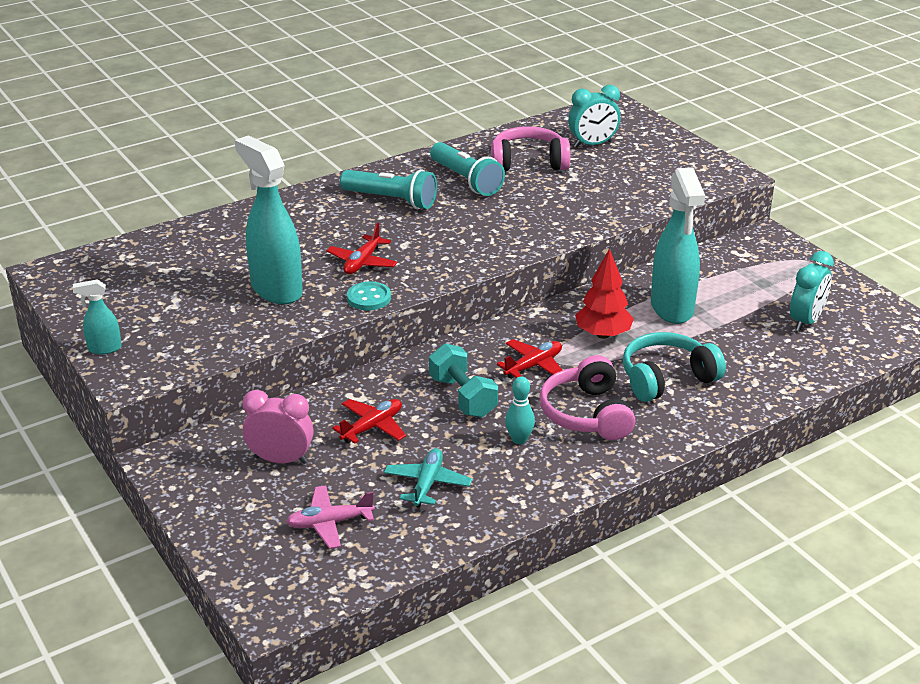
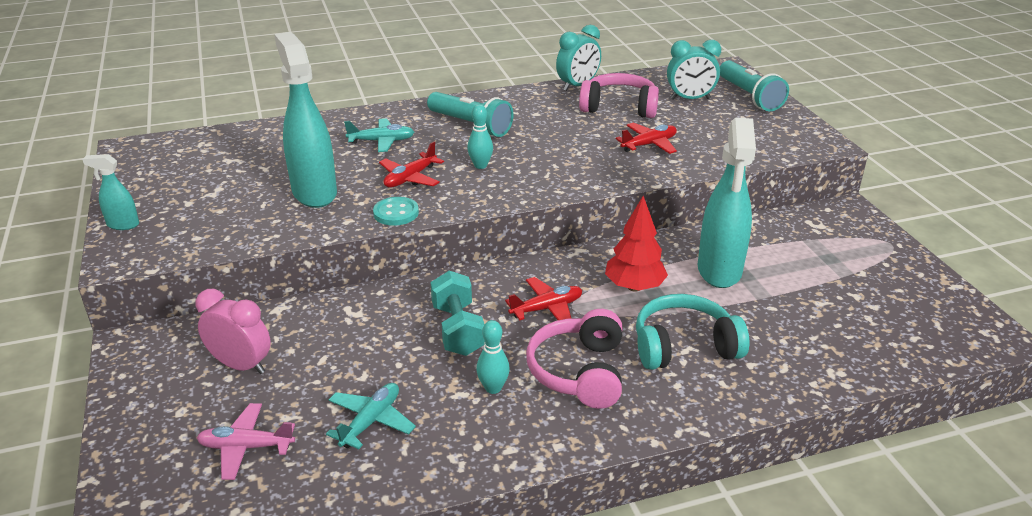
camera: 15 degrees right, 0 degrees up
(311, 229) = (381, 141): none -> turquoise plane
(372, 427) = (350, 346): red plane -> red plane (649, 144)
(424, 240) = (480, 165): none -> turquoise bowling pin
(466, 180) = (551, 116): turquoise flashlight -> turquoise flashlight (749, 97)
(806, 321) = (865, 307): turquoise clock -> turquoise clock (577, 86)

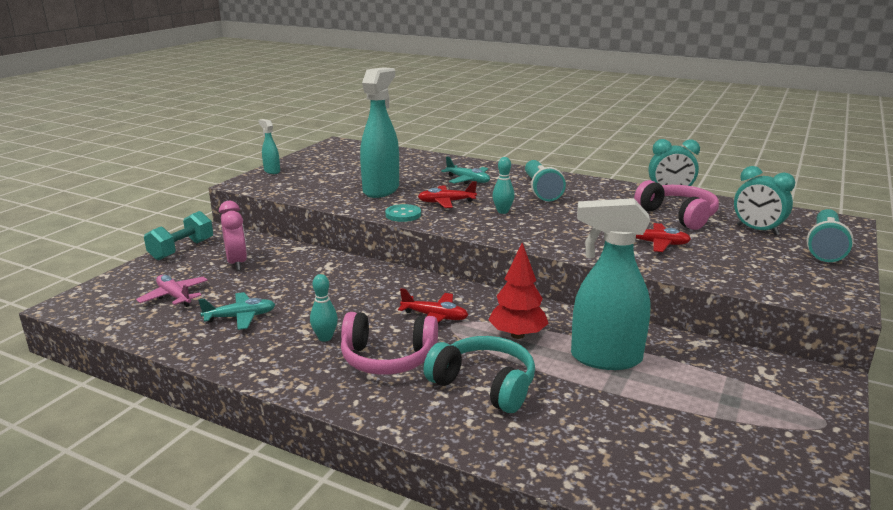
camera: 45 degrees right, 10 degrees down
(458, 330) = (363, 301): turquoise dumbbell -> turquoise dumbbell (182, 250)
(579, 372) = (388, 358): pink headphones -> pink headphones turned 135 degrees counterclockwise
(719, 271) = (605, 358): turquoise spray bottle -> turquoise spray bottle turned 45 degrees clockwise

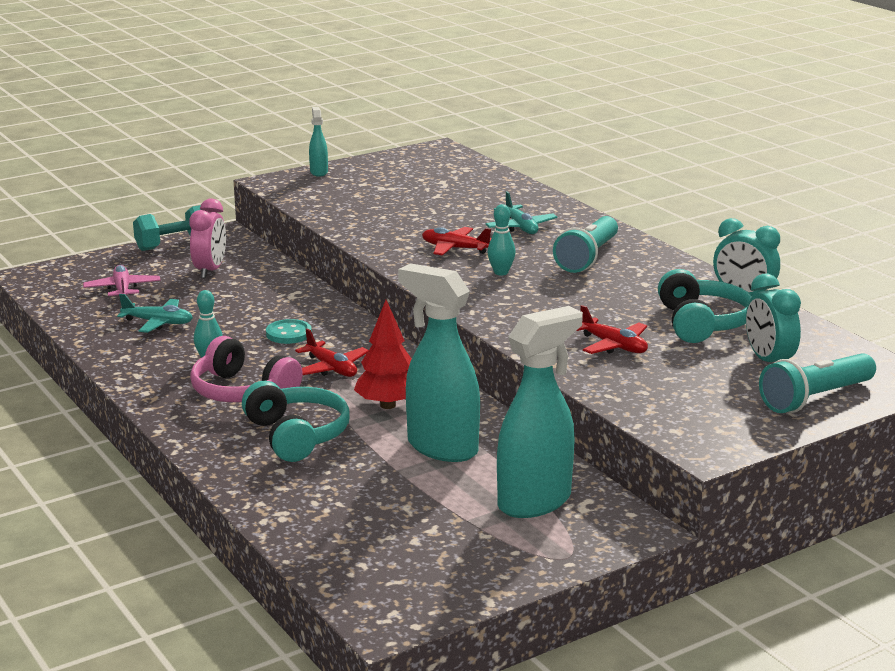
camera: 30 degrees right, 0 degrees up
(381, 190) = (405, 219): turquoise spray bottle -> turquoise spray bottle (535, 501)
(403, 215) = (388, 252): turquoise button -> turquoise button (288, 334)
(678, 215) = (702, 323): pink headphones -> turquoise headphones

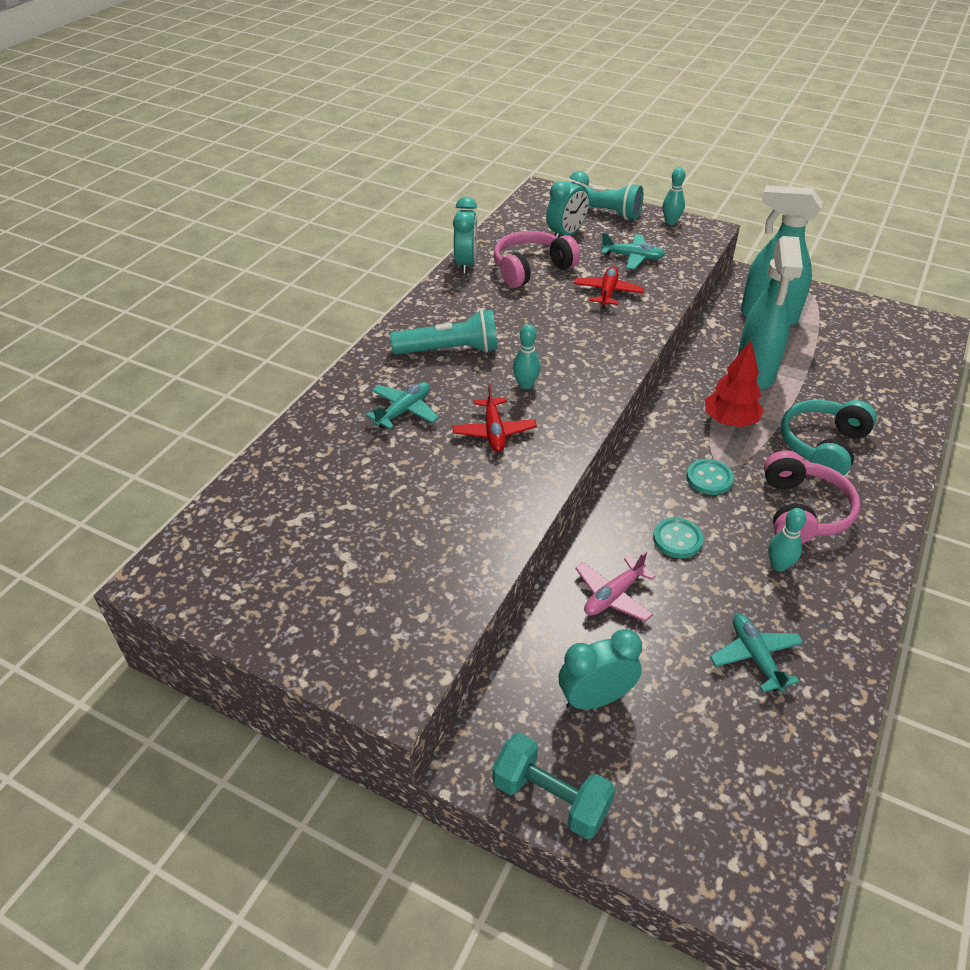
camera: 120 degrees left, 20 degrees up
(122, 289) = (717, 754): pink plane -> pink plane (613, 596)
(210, 270) = (595, 699): pink clock -> turquoise clock
(319, 172) = (325, 659): turquoise spray bottle -> none
(331, 368) = (709, 478): red plane -> turquoise button
(677, 381) = (632, 257): none -> turquoise plane
(702, 323) = (531, 269): turquoise headphones -> pink headphones
(749, 434) = (671, 222): none -> turquoise bowling pin

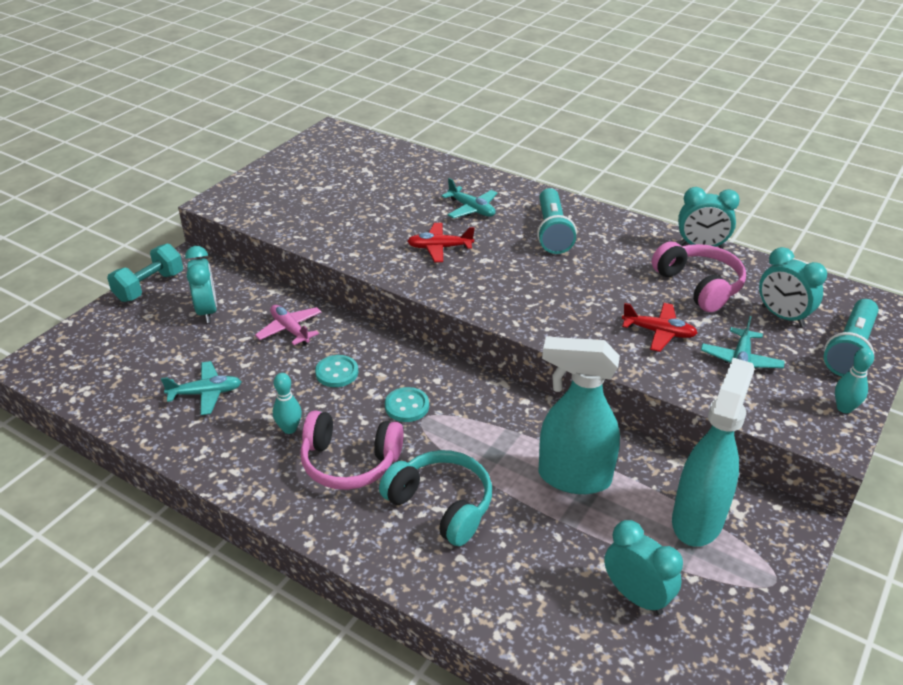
camera: 95 degrees right, 5 degrees down
(525, 385) = (500, 267): turquoise bowling pin -> none
(730, 421) = (489, 438): red tree -> none
(853, 347) = (636, 596): none -> turquoise clock

